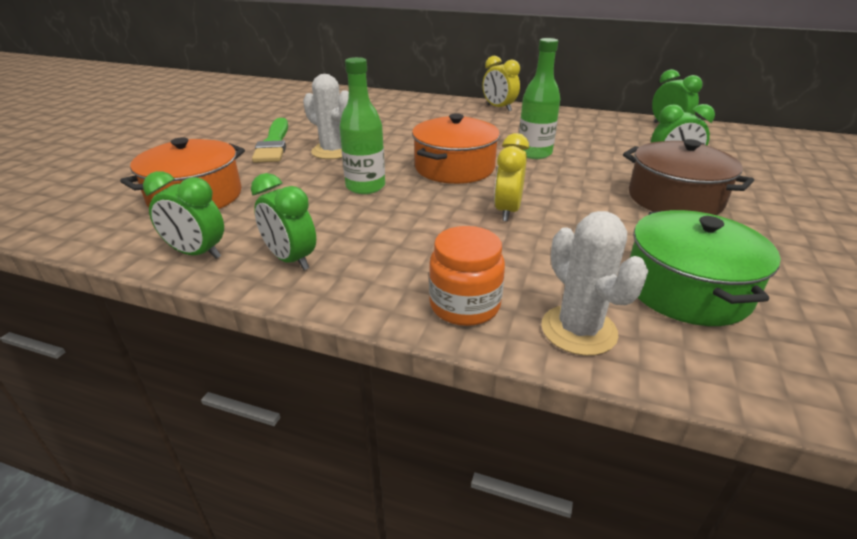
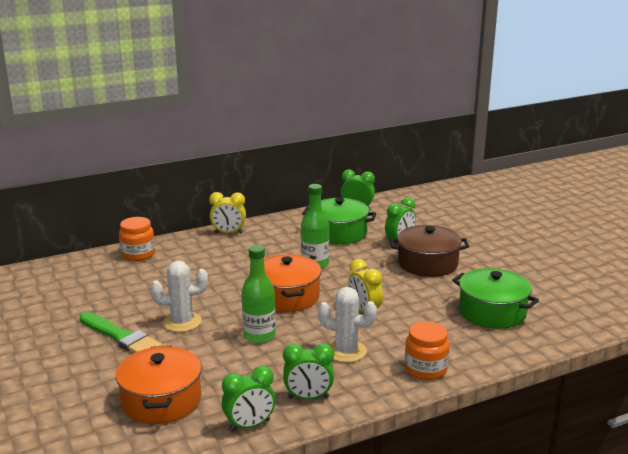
camera: 45 degrees left, 10 degrees down
(400, 100) = (138, 254): none -> orange jar
(578, 330) = (480, 353): white cactus -> white cactus (346, 351)
(609, 139) = (339, 233): none -> green pot

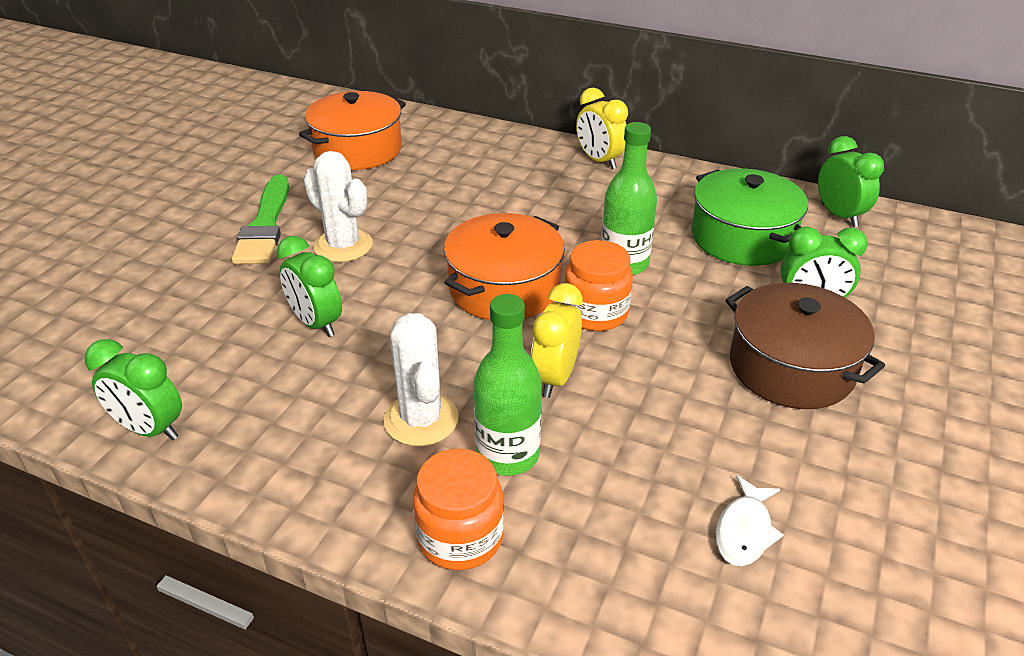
camera: 50 degrees right, 15 degrees up
(138, 254) = (458, 137): orange jar -> orange jar (595, 313)
(161, 400) = (154, 326): orange pot -> orange pot (358, 150)
(259, 336) = (376, 320): green bottle -> green bottle (507, 455)
(308, 397) = (263, 447): green clock -> green clock (316, 323)
(492, 312) = (744, 530): green pot -> white fish

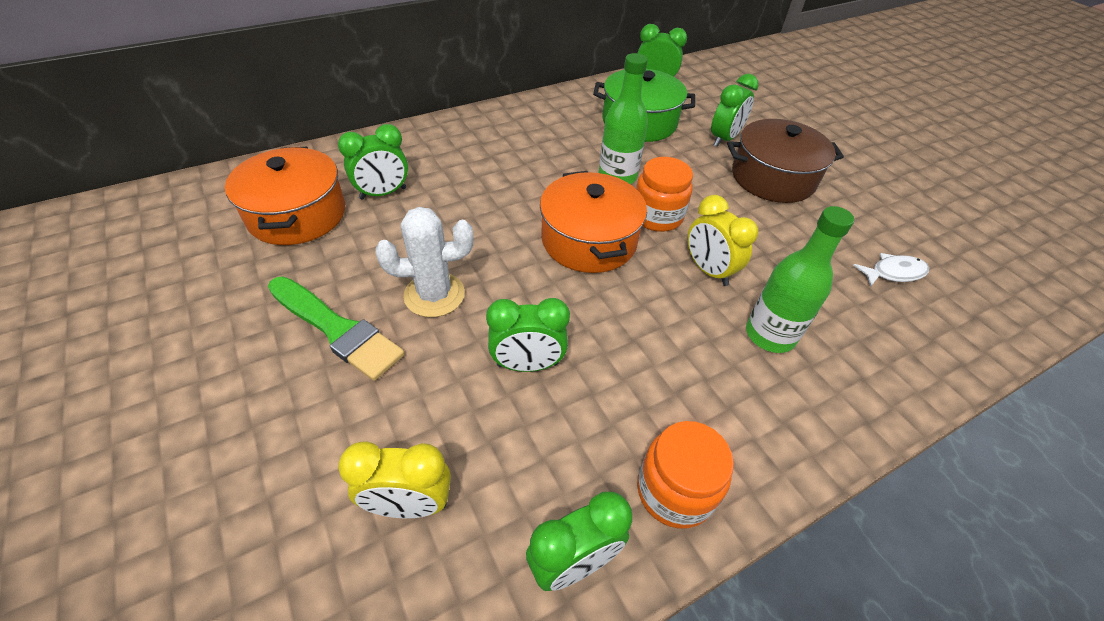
camera: 55 degrees left, 10 degrees up
(421, 419) = (701, 360): white cactus -> none
(427, 167) = (383, 193): none -> green clock
(460, 537) = (837, 402): orange jar -> orange jar (674, 491)
(599, 161) = (489, 119): yellow clock -> yellow clock (409, 504)
(744, 530) = (893, 273): white fish -> white fish turned 75 degrees counterclockwise

